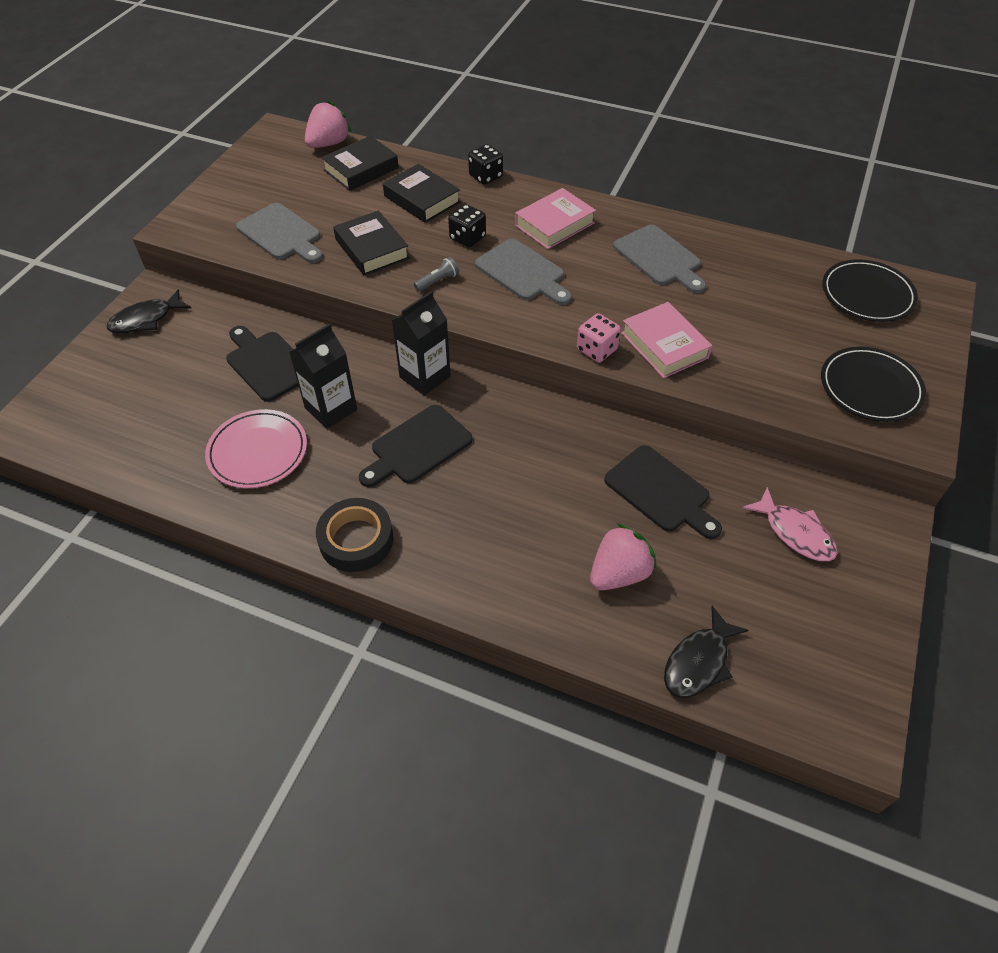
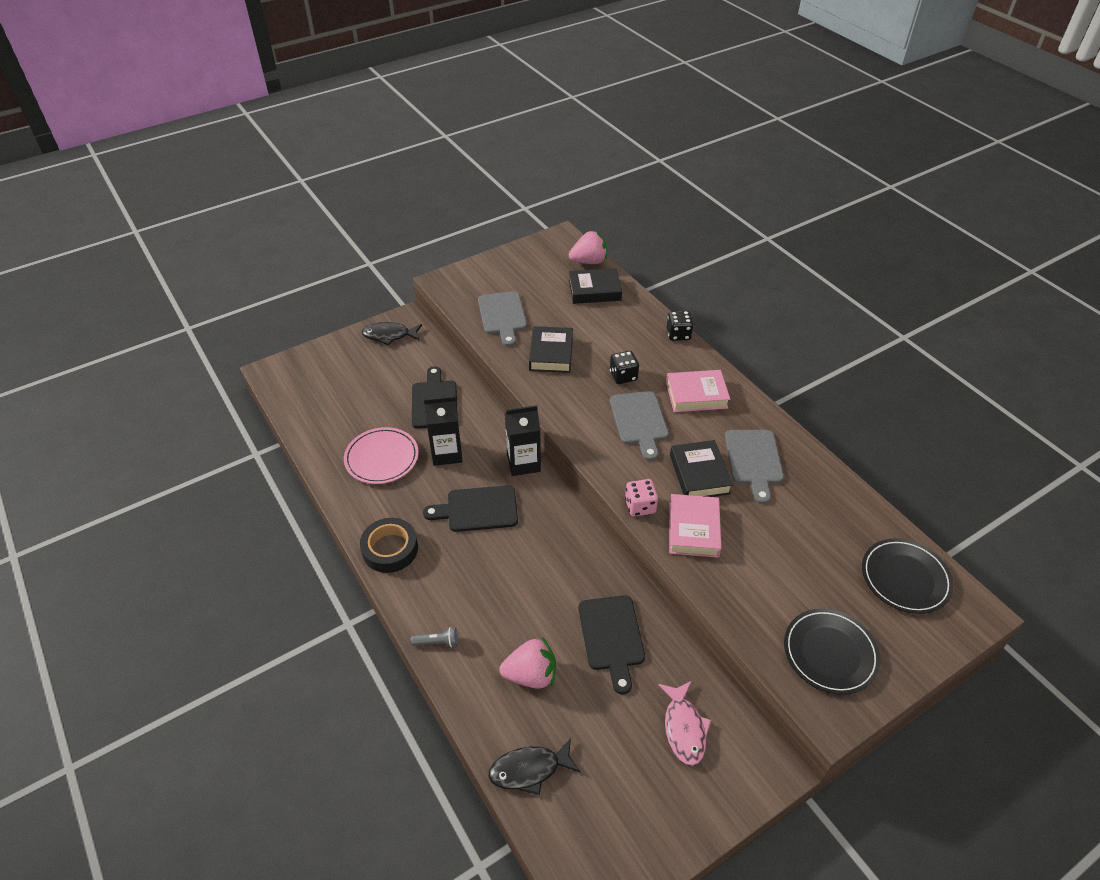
camera: 35 degrees right, 5 degrees down
(422, 199) = (617, 332): black book -> black book (699, 474)
(438, 281) = (574, 399): grey flashlight -> grey flashlight (437, 642)

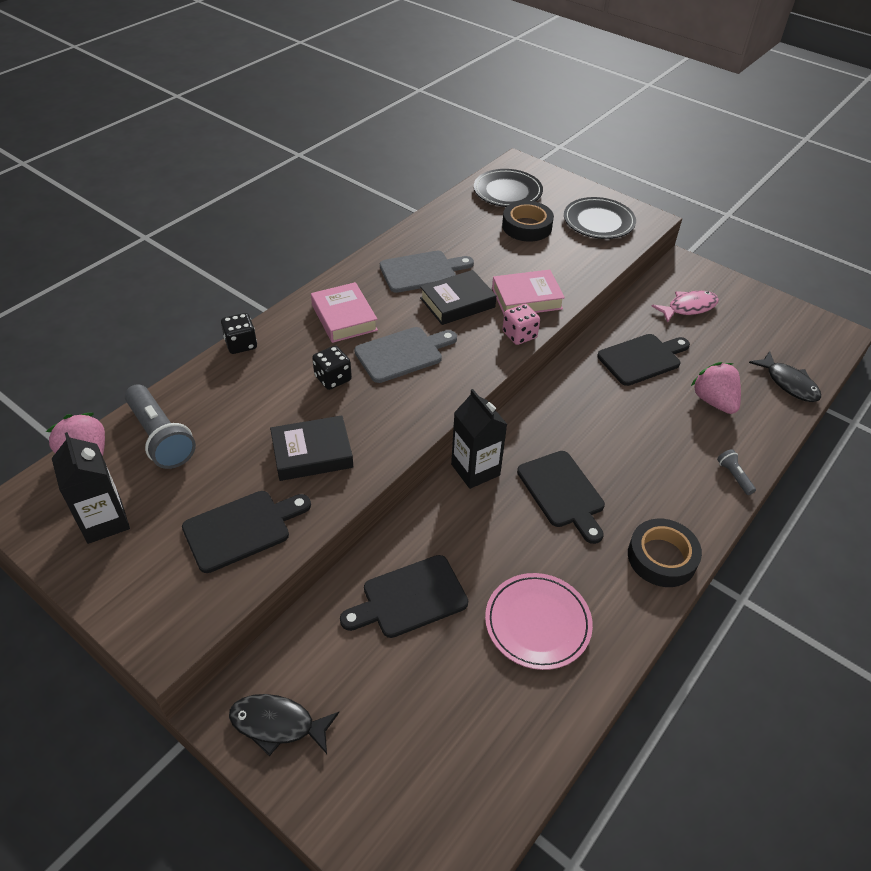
camera: 110 degrees left, 0 degrees up
(389, 335) = (277, 724): black fish -> black fish turned 120 degrees clockwise
(447, 453) = (495, 551): black carton -> black carton (104, 521)
(502, 316) = (242, 529): grey cutting board -> black cutting board
(594, 290) = (161, 437): black book -> grey flashlight
(825, 572) = (527, 226): none -> black tape

